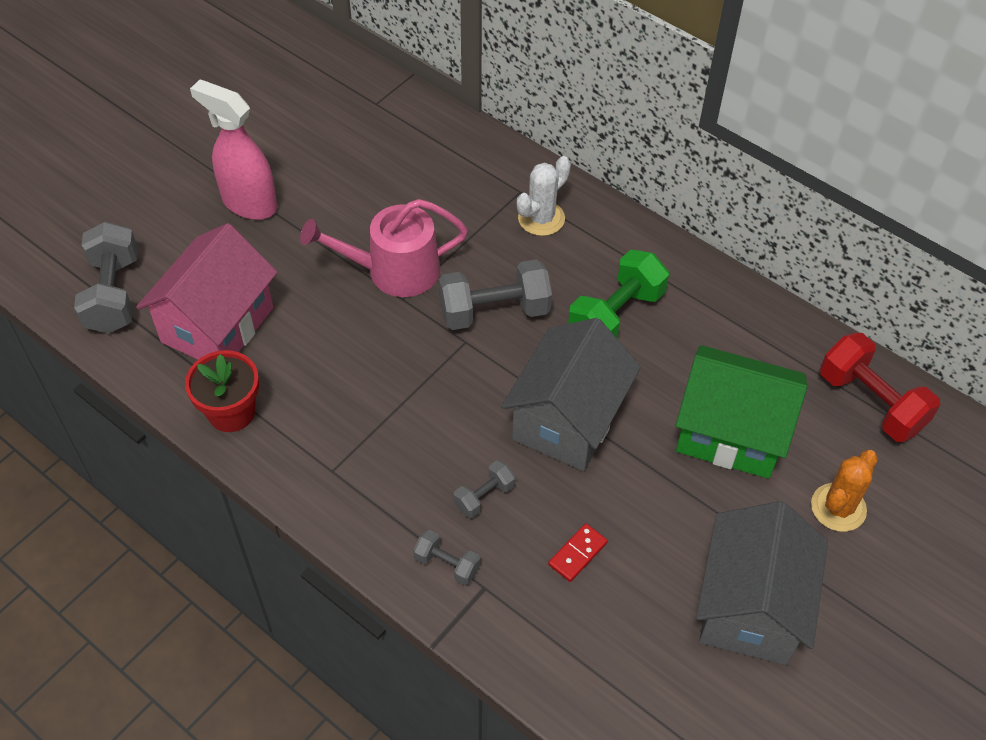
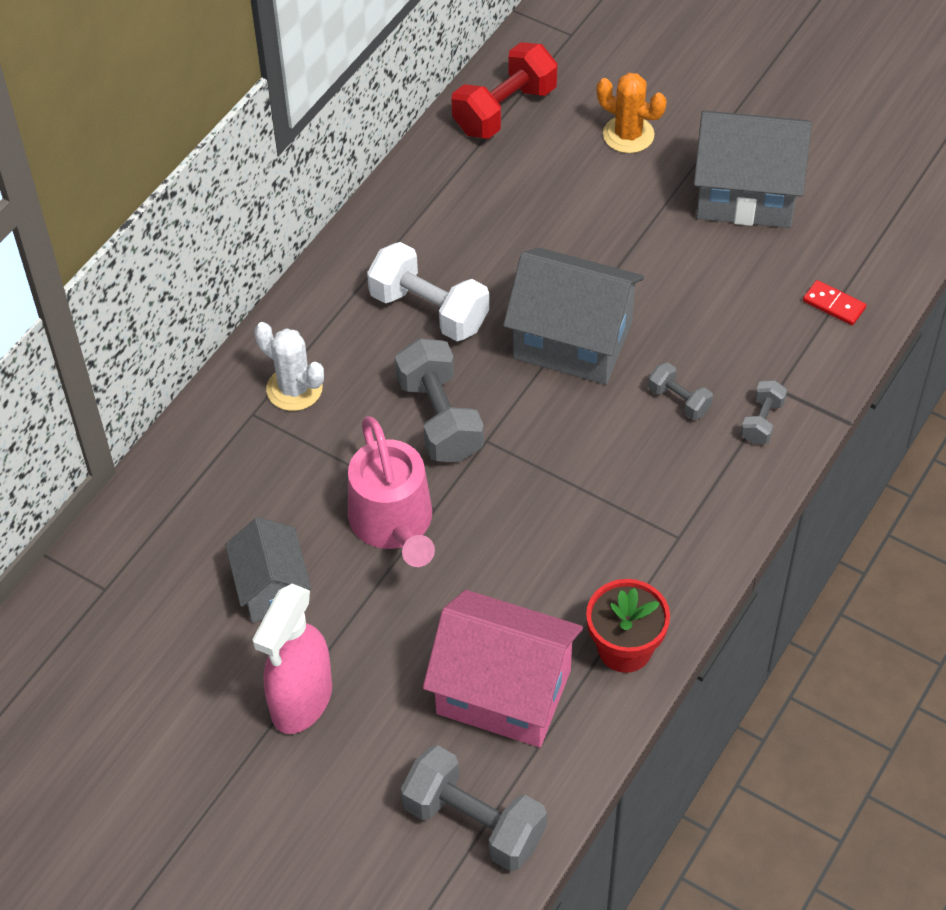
camera: 95 degrees left, 0 degrees up
(113, 294) = (474, 823): grey dumbbell -> grey dumbbell turned 45 degrees clockwise
(351, 193) = (272, 588): none -> grey house
(577, 554) = (724, 320): red domino -> red domino (833, 305)
(616, 315) = (429, 310): green dumbbell -> white dumbbell
(730, 433) = (562, 212): green house -> none

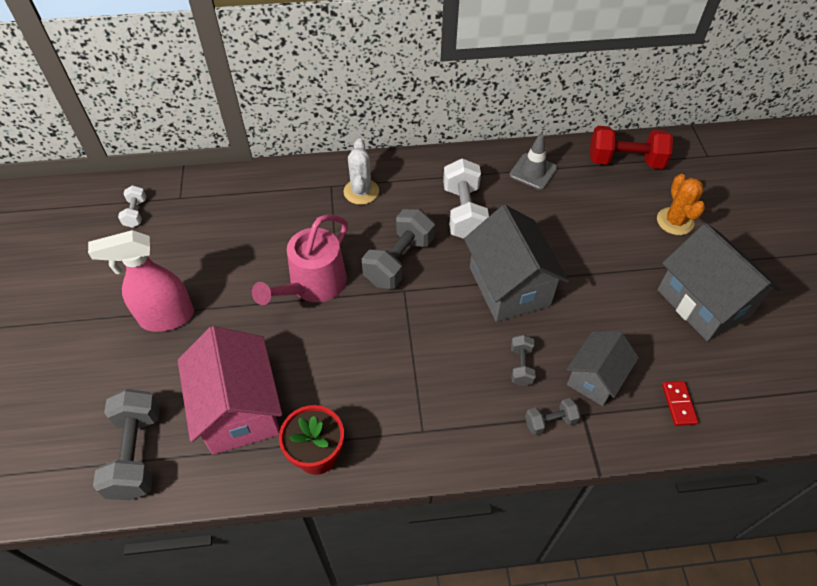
camera: 50 degrees right, 0 degrees up
(83, 653) = (136, 213): none -> white dumbbell
(272, 588) = (229, 260): grey house -> grey house (595, 378)
(434, 203) = (533, 172): none -> grey traffic cone

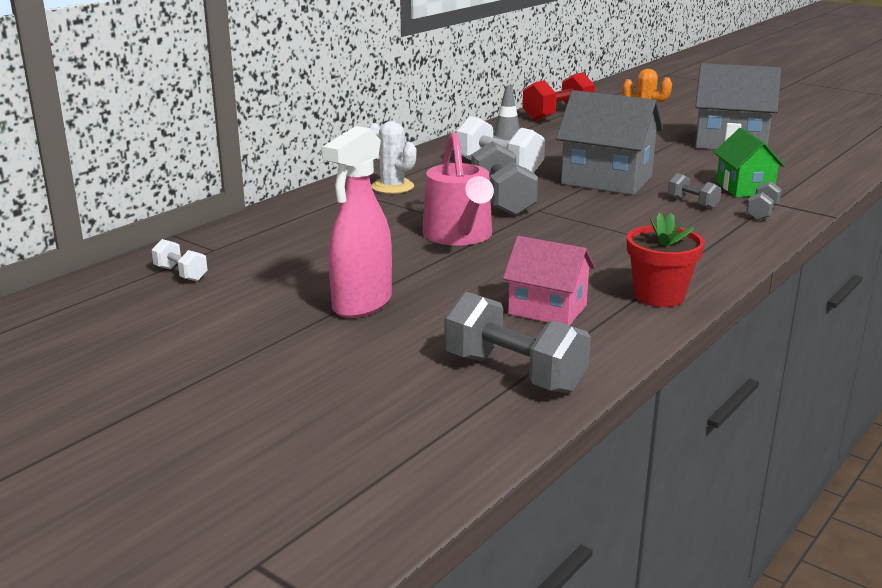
camera: 45 degrees left, 30 degrees down
(239, 409) = (547, 310): pink house -> pink house, size x0.62
(595, 378) = (744, 188): grey house -> green house
(678, 404) = (807, 177): red domino -> none

